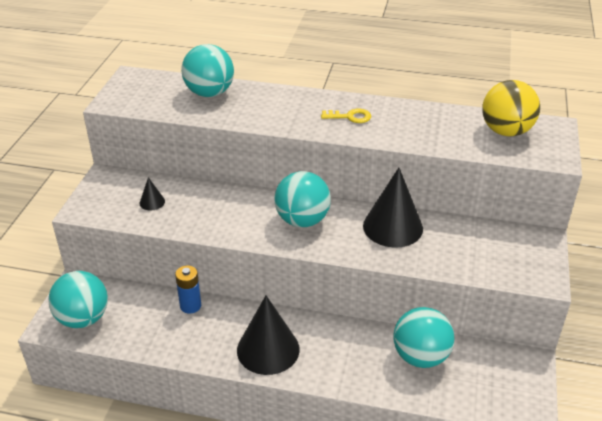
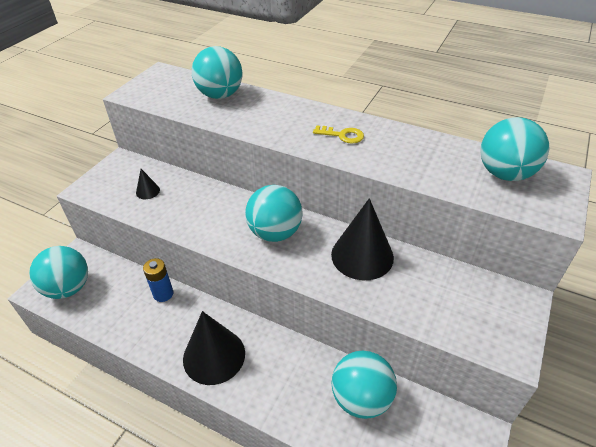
camera: 15 degrees right, 5 degrees up
(506, 131) = (504, 174): yellow ball -> turquoise ball

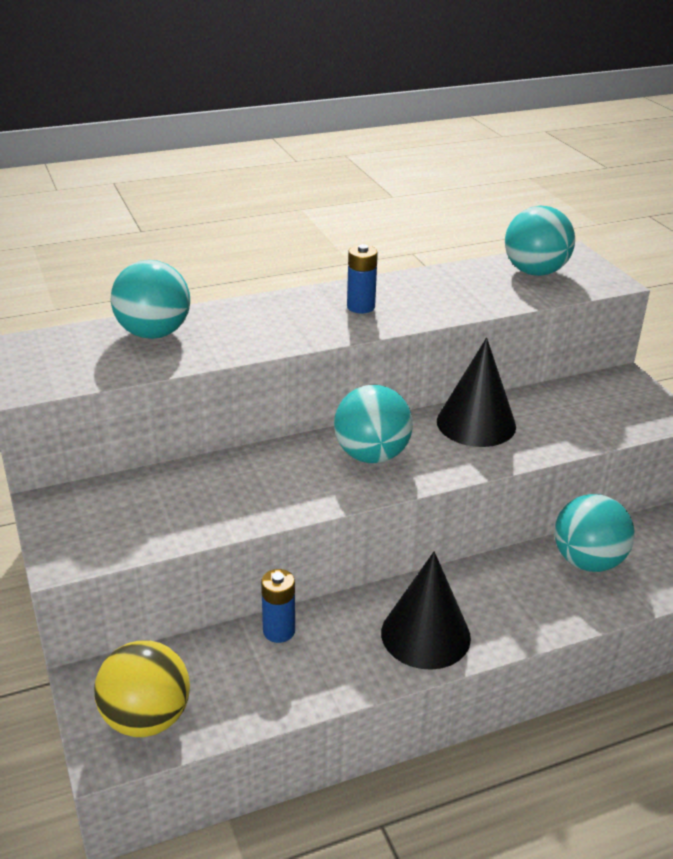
camera: 50 degrees left, 10 degrees down
(68, 288) = (146, 718): turquoise ball -> yellow ball
(148, 191) = (156, 509): black cone -> none
(342, 135) = (361, 307): yellow key -> blue battery

